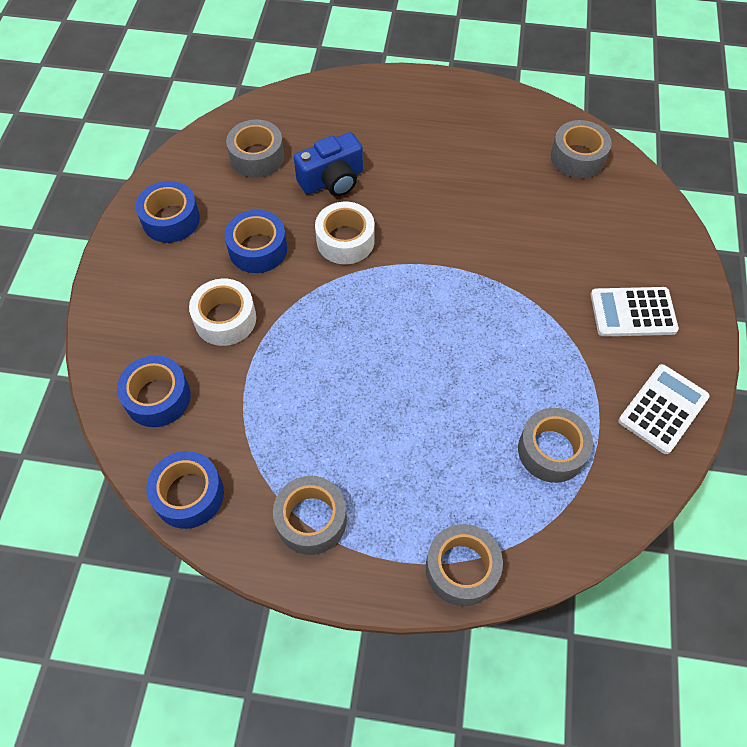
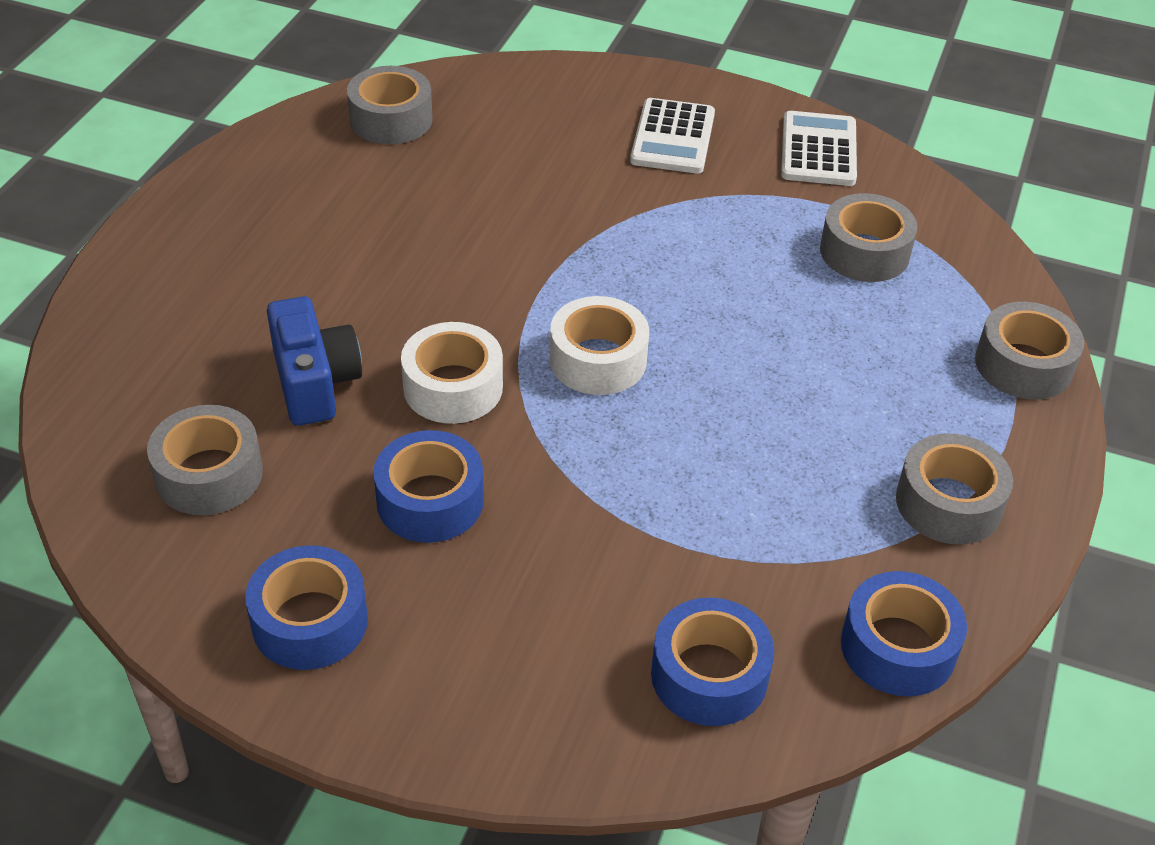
camera: 80 degrees left, 15 degrees down
(225, 319) = (568, 563): white tape -> white tape (598, 360)
(663, 409) = (818, 150): white calculator -> white calculator turned 45 degrees clockwise

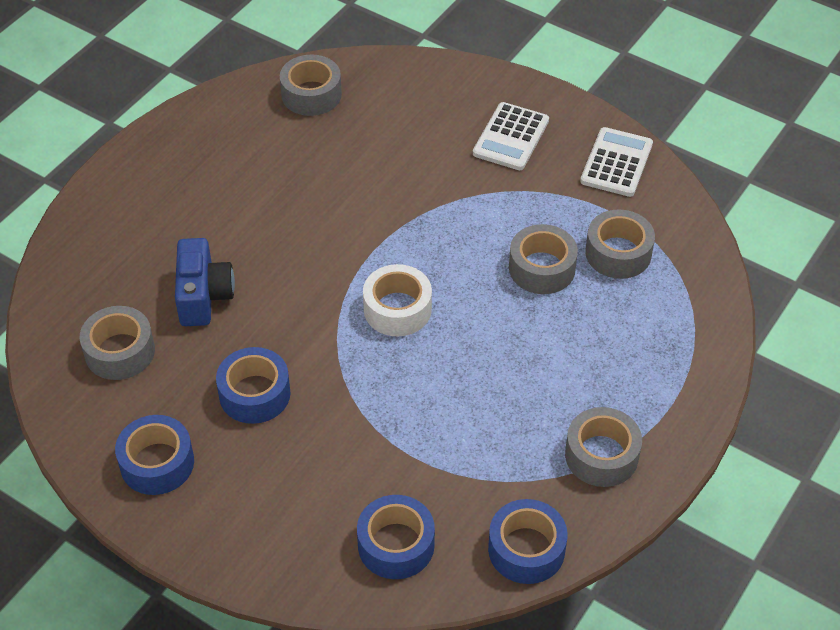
camera: 15 degrees right, 5 degrees up
(453, 387) = (293, 314): white tape -> none
(1023, 365) = (699, 361): grey tape -> grey tape (542, 268)

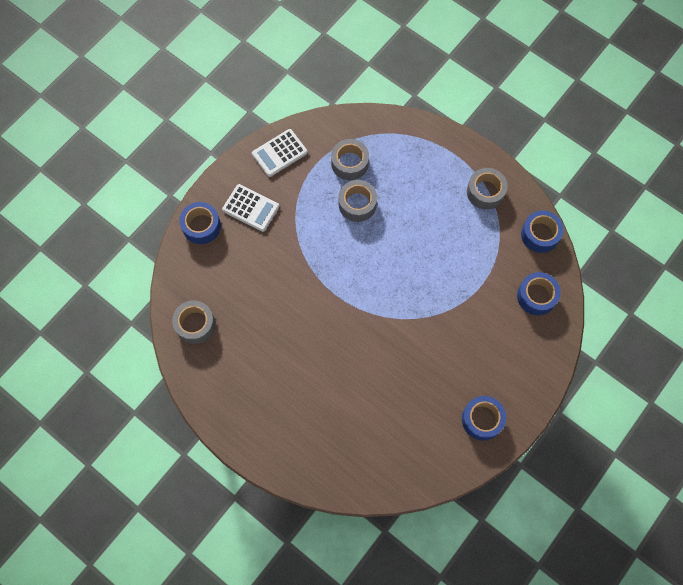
camera: 85 degrees left, 20 degrees up
(120, 351) = (402, 443): grey tape -> none
(204, 296) = (362, 394): blue camera -> none
(254, 394) = (437, 365): blue tape -> blue tape (201, 226)
(397, 309) = (381, 284): white tape -> none
(616, 163) = (279, 153): white calculator -> white calculator turned 60 degrees counterclockwise

